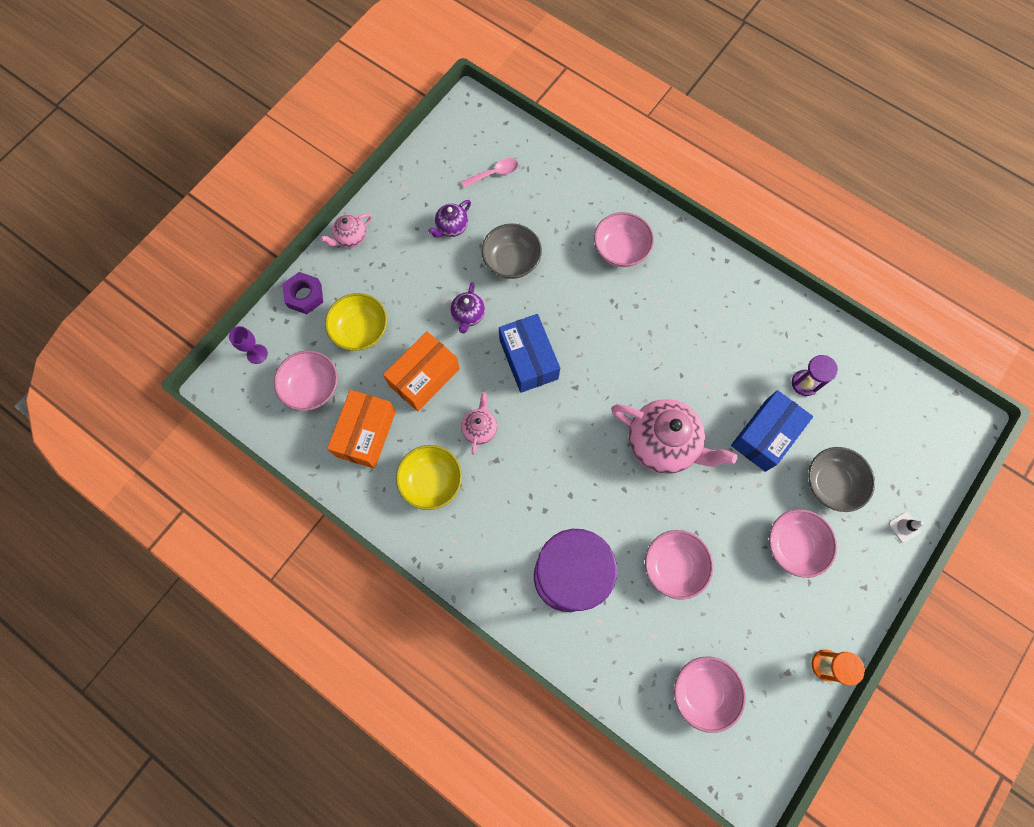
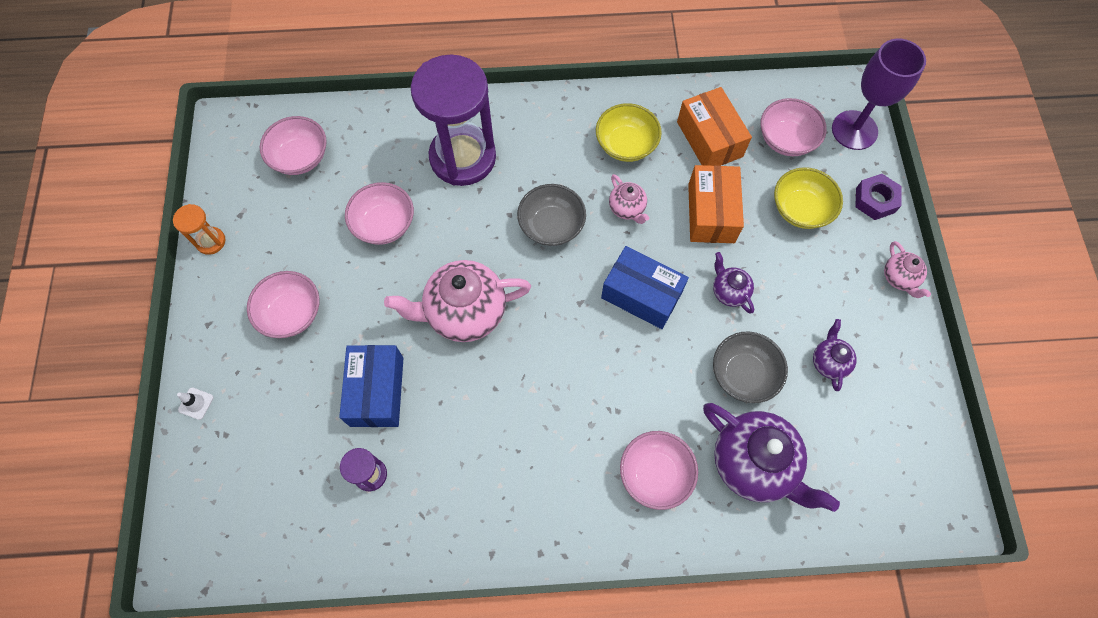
camera: 140 degrees right, 5 degrees down
(257, 354) = (854, 130): purple goblet -> purple goblet, size x2.10
(351, 238) = (899, 278): pink teapot -> pink teapot turned 150 degrees clockwise
(494, 173) = (851, 454): pink spoon -> none
(556, 211) = (753, 464): none -> purple teapot
(831, 483) = (287, 393): grey bowl -> grey bowl (551, 225)

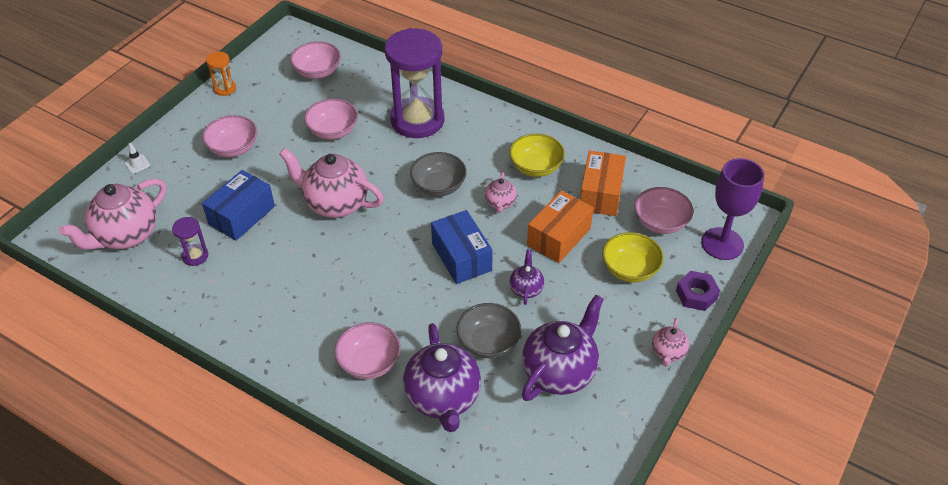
camera: 35 degrees right, 20 degrees down
(268, 502) = (126, 236): none -> pink teapot
(828, 362) = (559, 372): purple teapot -> purple teapot, size x2.03

